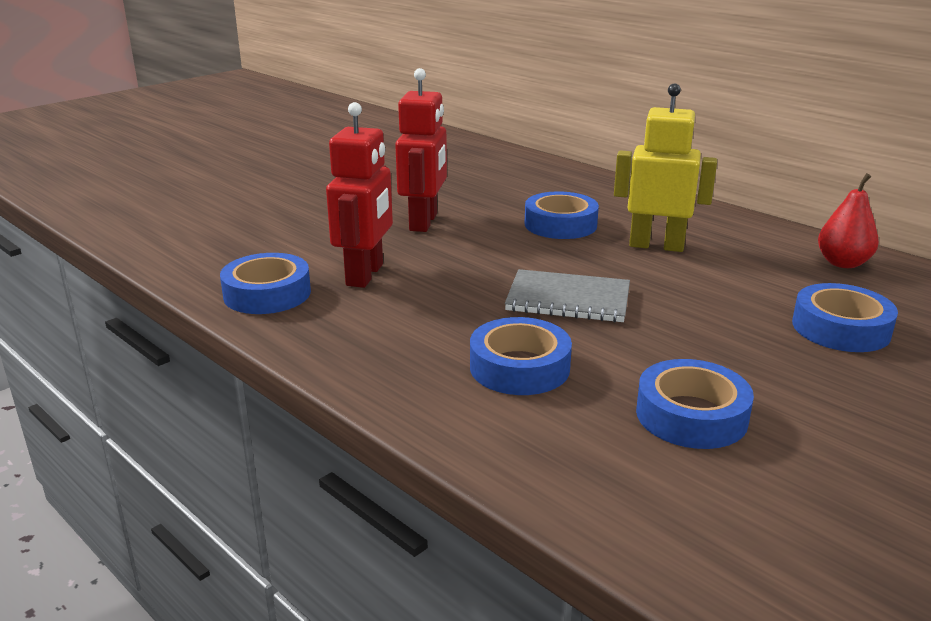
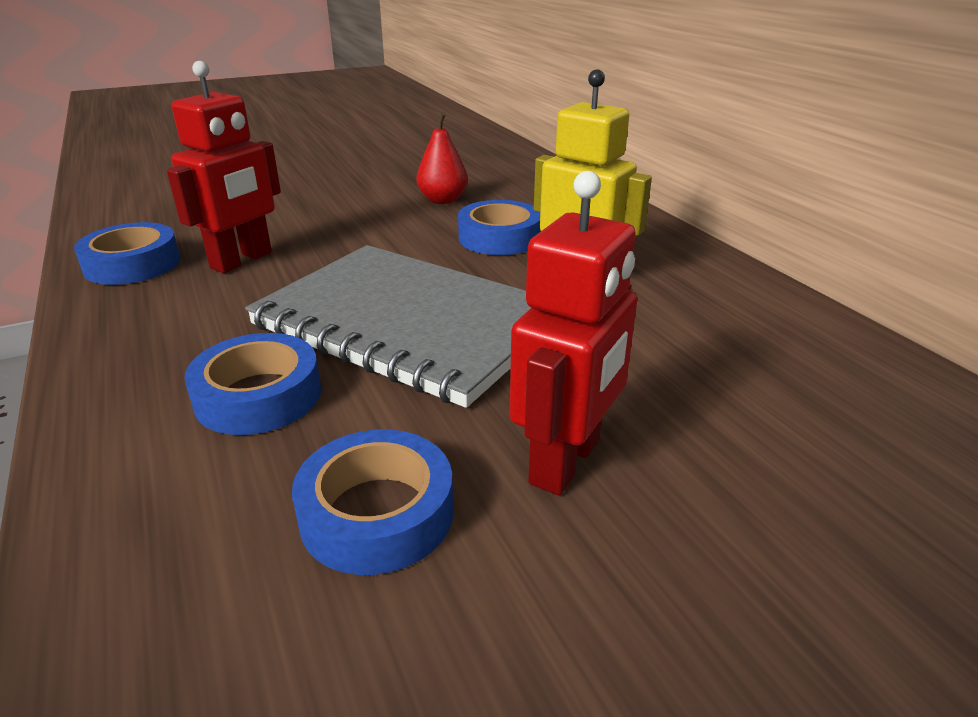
camera: 20 degrees right, 5 degrees up
(424, 222) = (364, 216): red robot -> red robot (566, 462)
(568, 299) = (409, 323): grey notebook -> grey notebook, size x1.90
(840, 328) = (712, 431): blue tape -> none
(842, 263) = (802, 339): red pear -> red pear (442, 200)

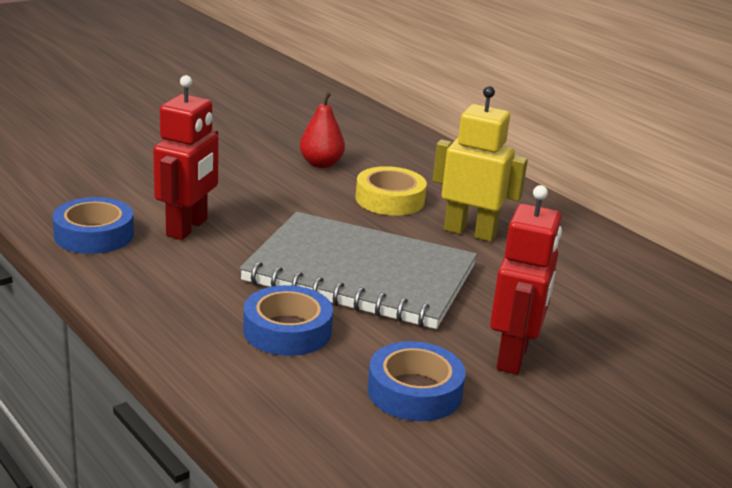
camera: 15 degrees left, 5 degrees down
(499, 238) = (390, 199): blue tape -> yellow tape

